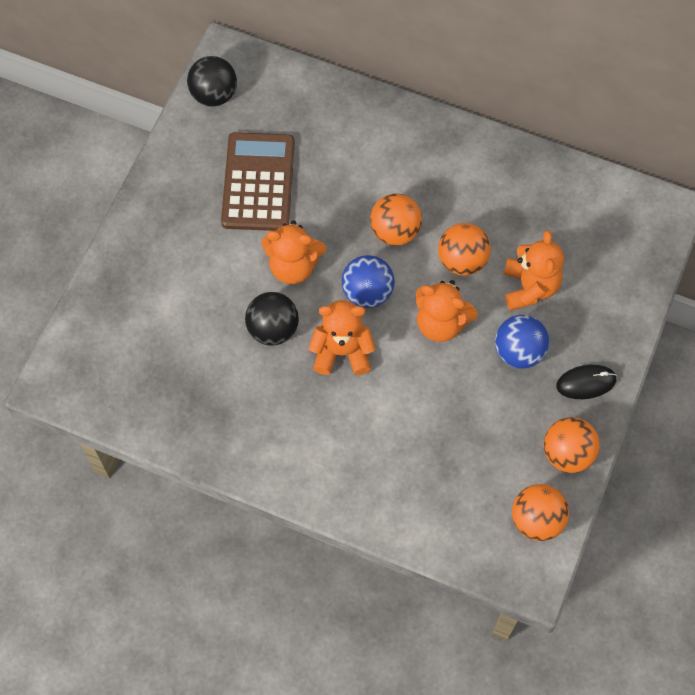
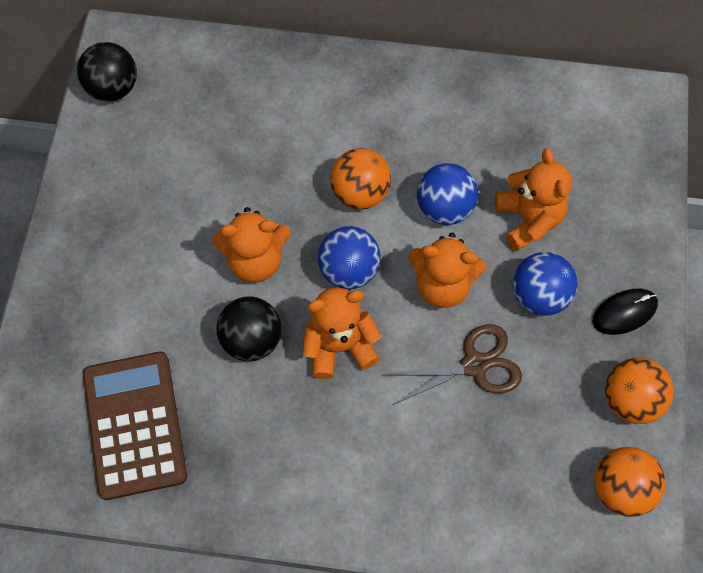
camera: 15 degrees left, 0 degrees up
(258, 182) = (190, 174): brown calculator -> brown calculator (135, 425)
(447, 394) = (474, 365): none -> brown scissors
(462, 260) = (445, 208): orange ball -> blue ball

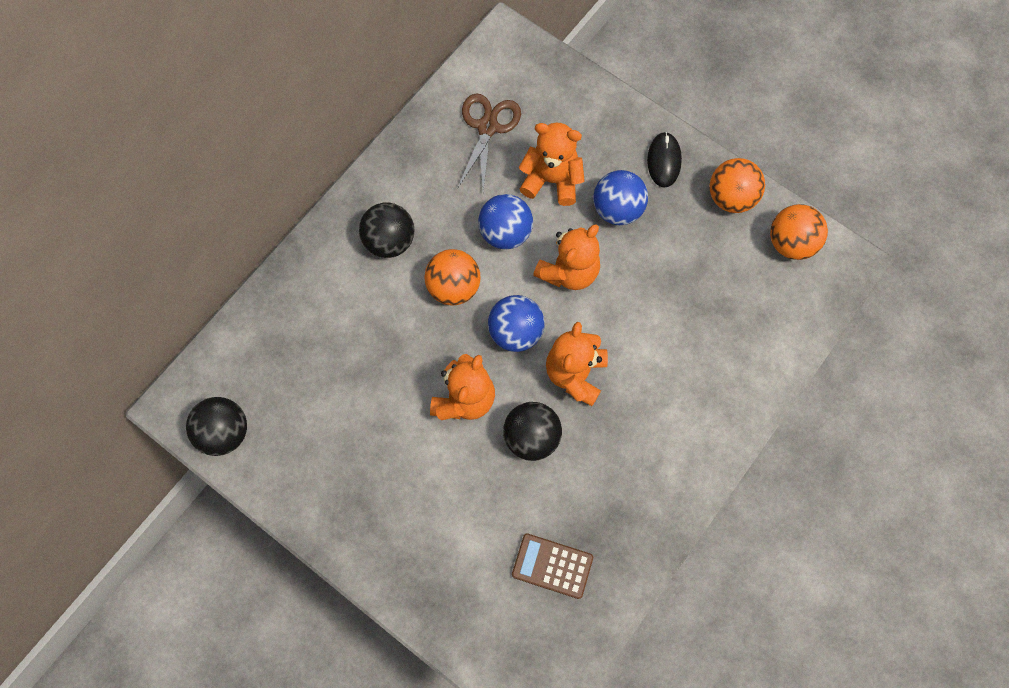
camera: 60 degrees left, 5 degrees up
(135, 425) = (552, 566): brown calculator -> brown calculator, size x0.58
(371, 116) = (389, 241): none -> black ball
(474, 365) = (646, 286): brown scissors -> brown scissors (487, 127)

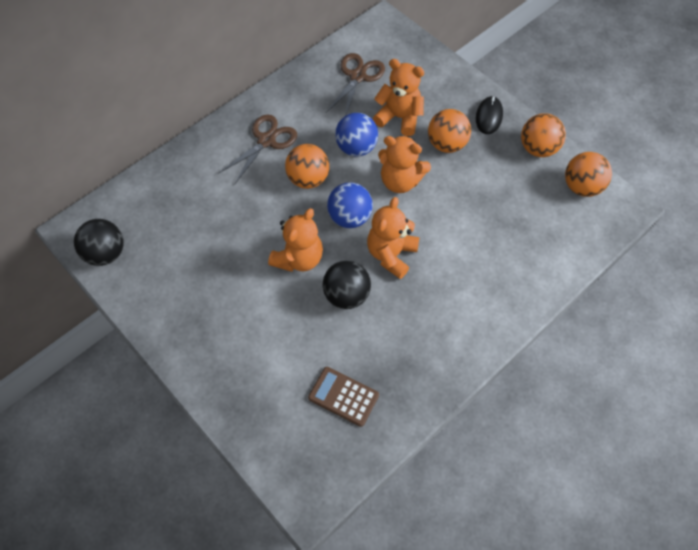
camera: 10 degrees right, 10 degrees down
(389, 241) = (266, 141): black ball -> brown scissors
(568, 271) = (400, 181): orange teddy bear -> orange teddy bear turned 60 degrees clockwise
(617, 209) = (446, 144): blue ball -> orange ball

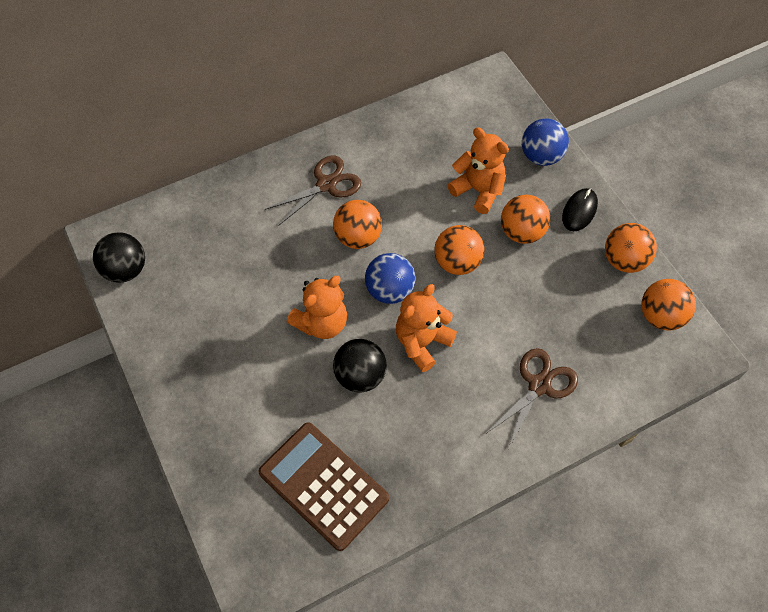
camera: 15 degrees right, 0 degrees up
(343, 396) = (323, 485): brown calculator -> brown calculator, size x1.72
(356, 148) = (420, 214): blue ball -> blue ball (541, 156)
(357, 76) = (446, 133): brown scissors -> brown scissors (539, 385)
(400, 181) = (457, 262): orange teddy bear -> orange ball

